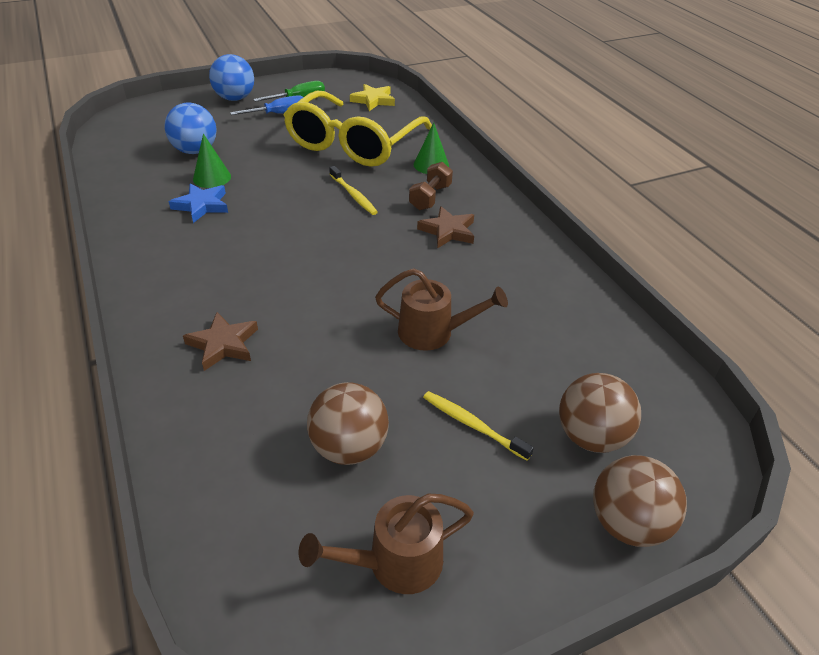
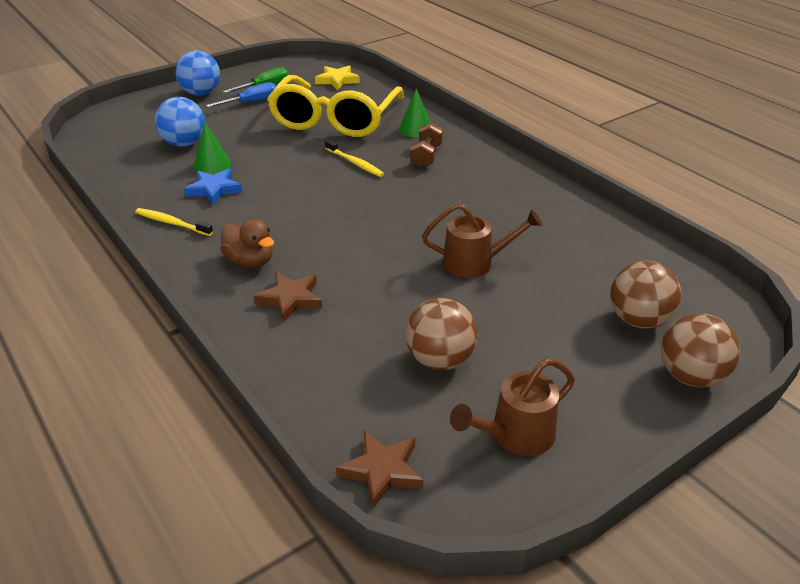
camera: 10 degrees left, 5 degrees down
(201, 293) = (250, 261): none -> brown duck
(448, 231) = (454, 181): brown star -> brown star (382, 471)
(473, 425) = (538, 327): yellow toothbrush -> yellow toothbrush (172, 223)

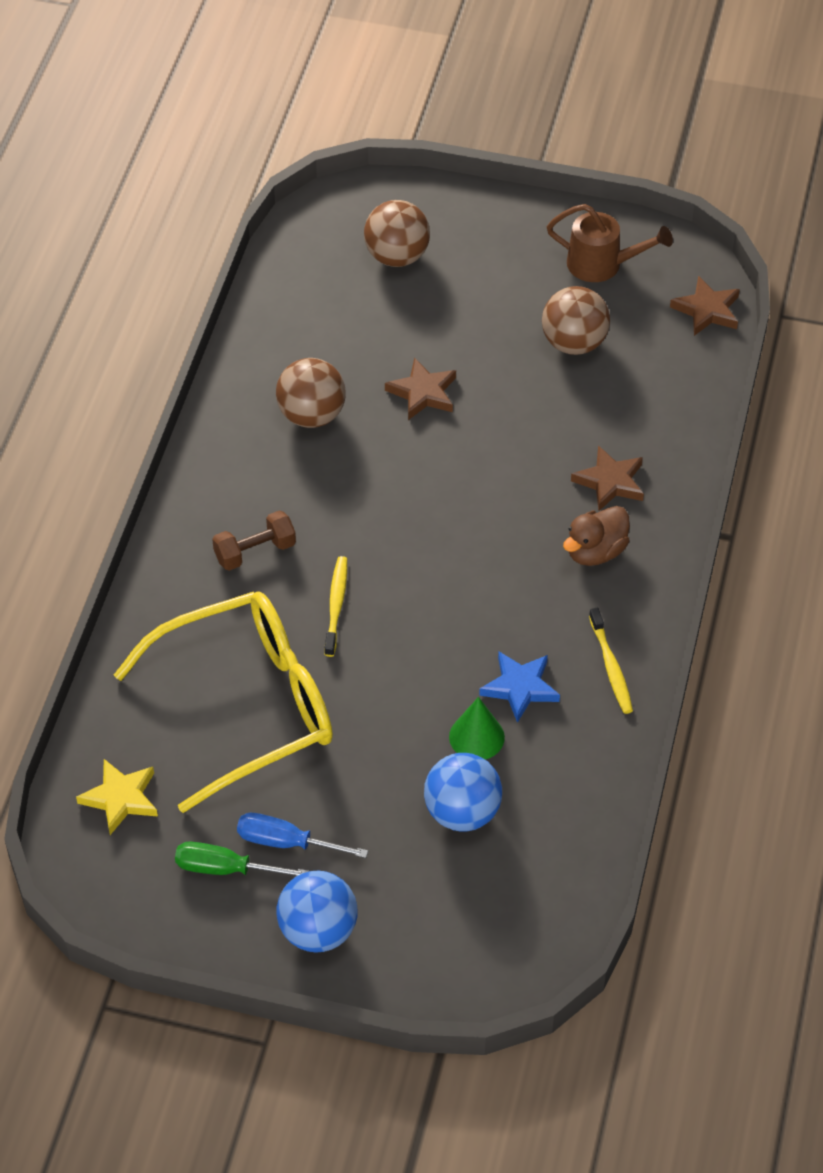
camera: 130 degrees left, 15 degrees up
(250, 261) = (595, 552): brown duck -> brown duck turned 135 degrees counterclockwise
(415, 129) = (194, 606): green cone -> none
(476, 263) = (423, 393): brown watering can -> brown star
(690, 376) = (438, 204): brown ball -> brown ball (311, 415)

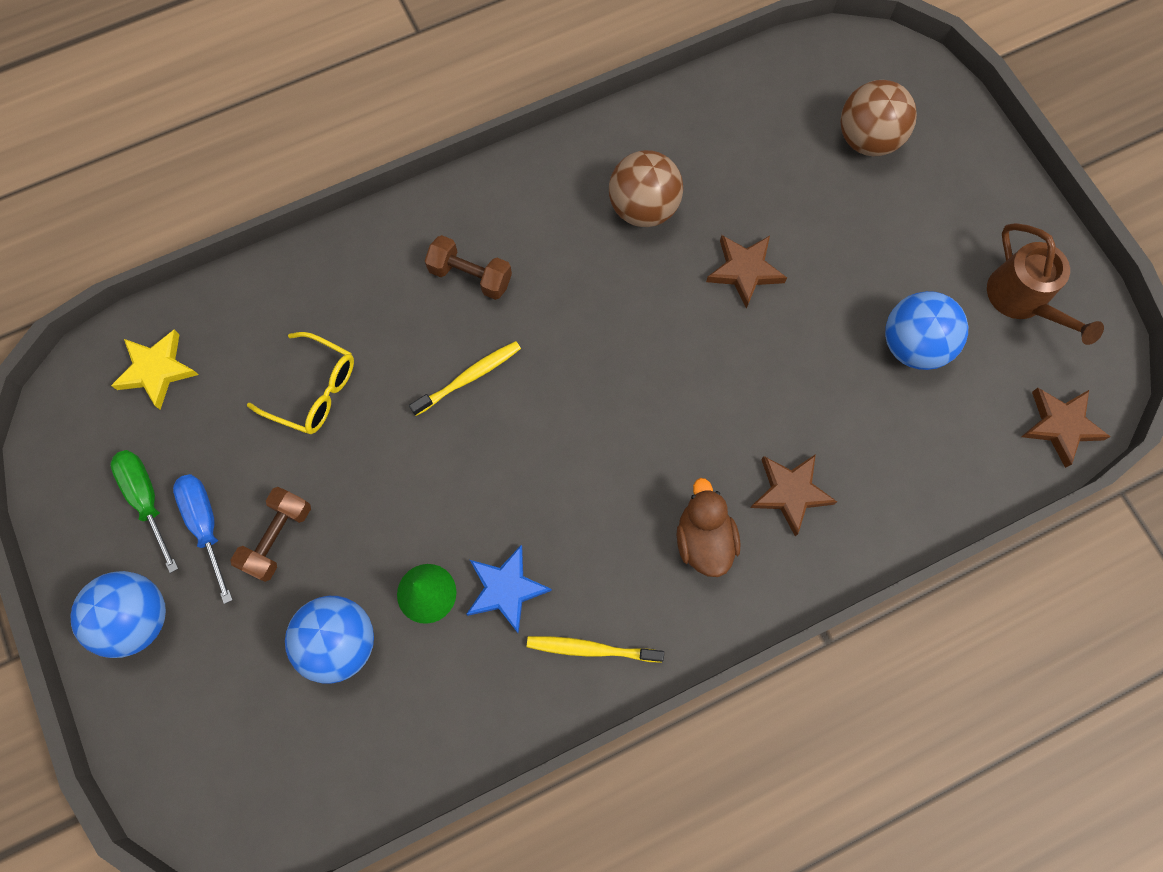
camera: 50 degrees right, 20 degrees up
(245, 707) = (313, 390): yellow glasses -> yellow glasses, size x0.47
(343, 802) = (278, 538): none -> brown dumbbell
(574, 343) = (913, 345): brown ball -> blue ball
(595, 552) = (703, 539): brown duck -> brown duck turned 75 degrees clockwise
(611, 666) = (591, 649): yellow toothbrush -> yellow toothbrush turned 60 degrees clockwise

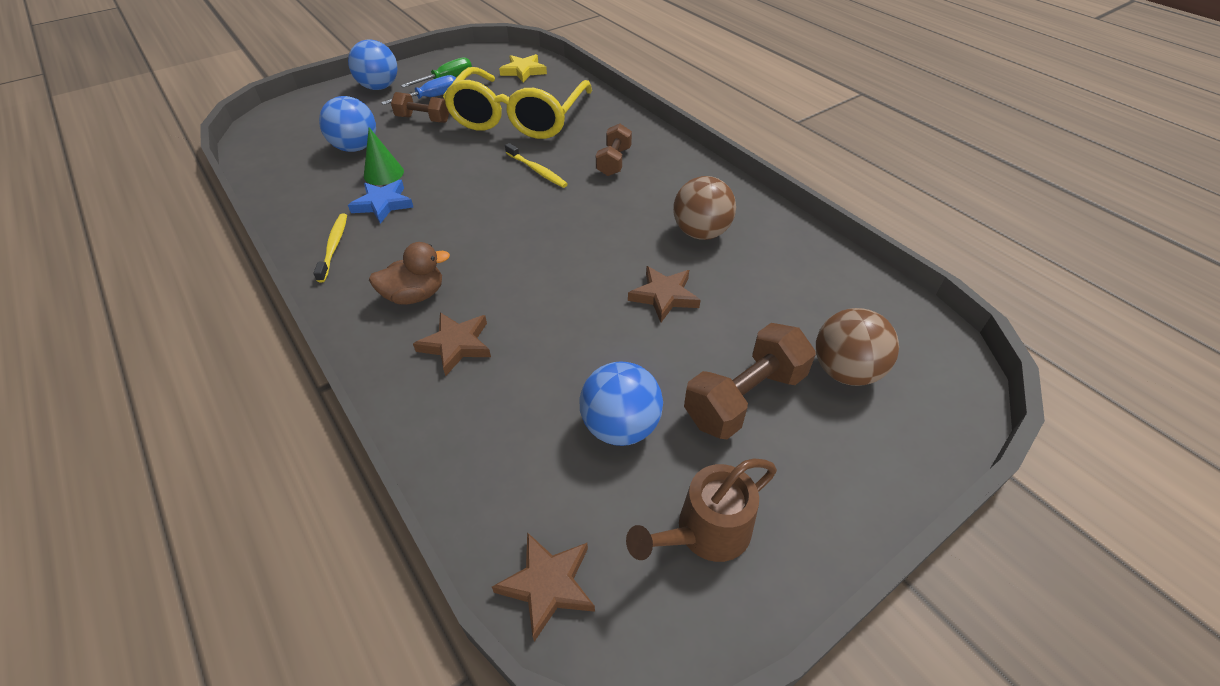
camera: 80 degrees right, 25 degrees down
(313, 390) = (519, 117): yellow glasses -> yellow glasses, size x2.12
(890, 232) = (745, 398): none -> brown dumbbell

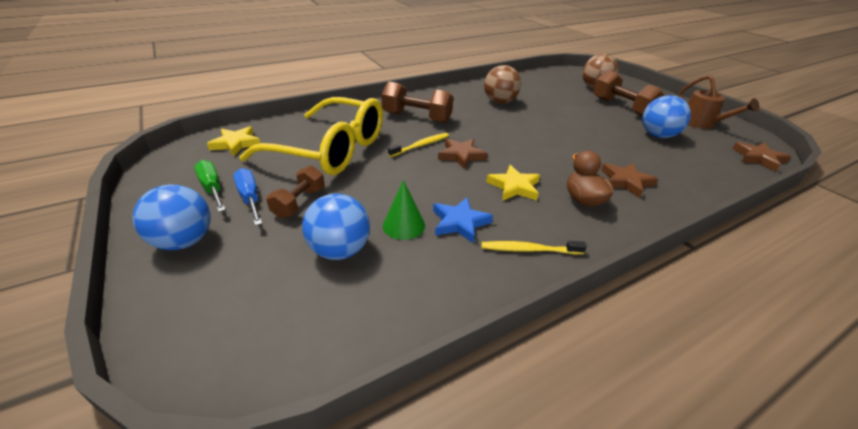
camera: 85 degrees left, 10 degrees down
(445, 240) = (514, 187): none -> yellow star
(614, 162) = (417, 117): brown dumbbell -> brown dumbbell, size x1.56
(664, 296) = (557, 116): brown star -> brown star (461, 155)

